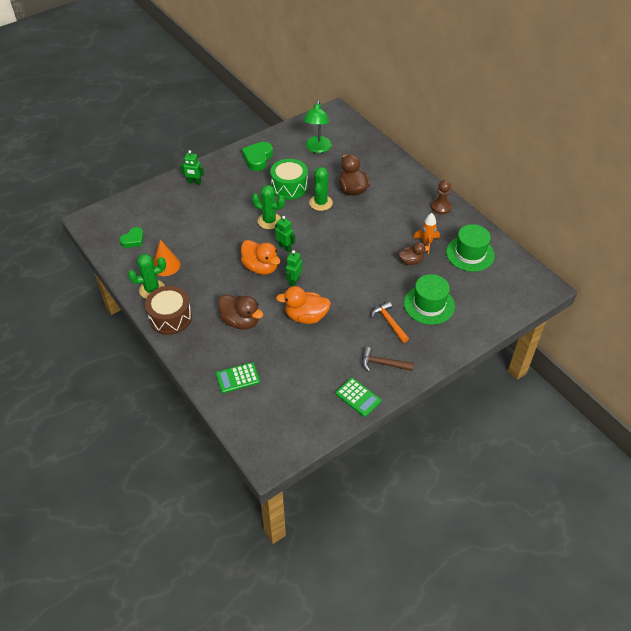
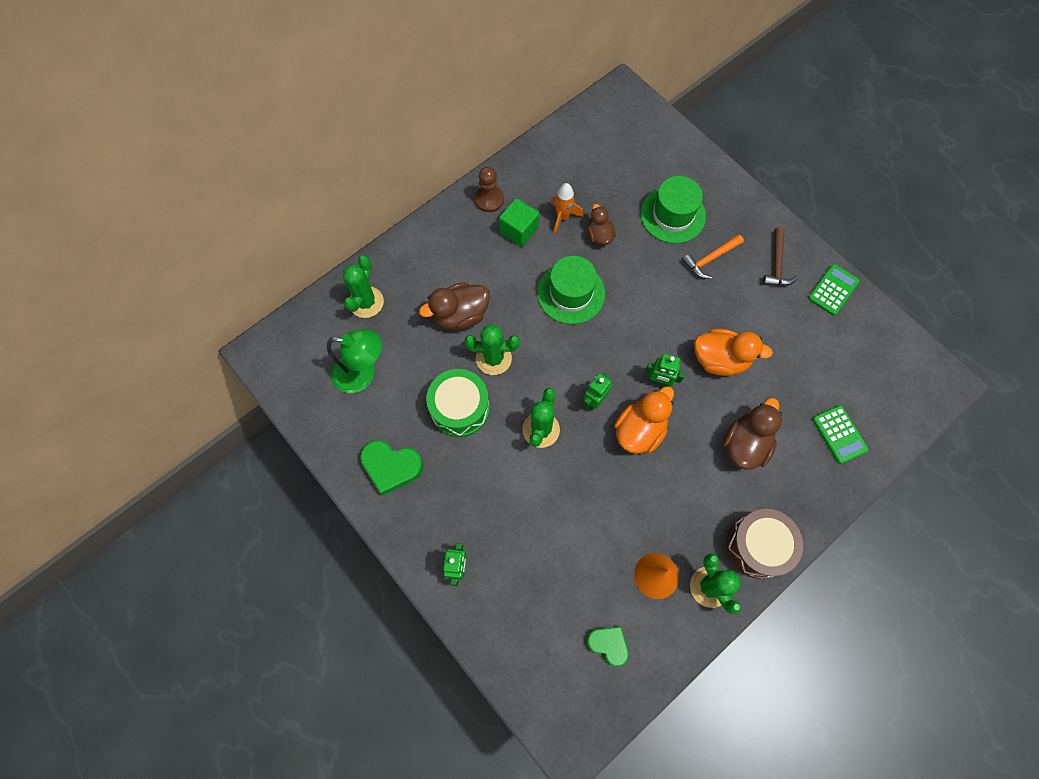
camera: 95 degrees left, 20 degrees up
(306, 316) = (720, 359): orange duck -> orange duck turned 75 degrees counterclockwise
(365, 150) = (366, 302): none -> green cactus
(416, 220) = (519, 230): none -> green cube
(470, 254) = (576, 168): green hat -> green hat (571, 293)

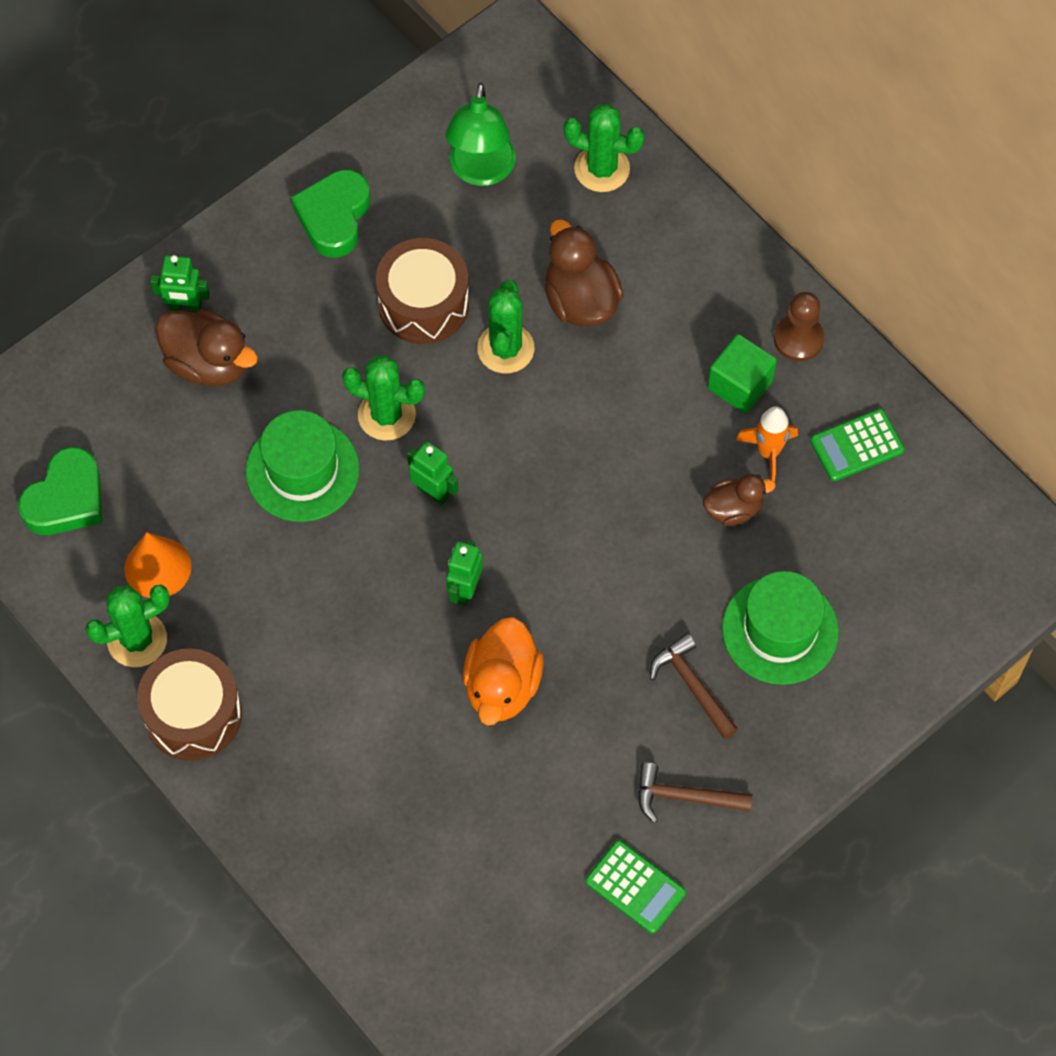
camera: 90 degrees right, 5 degrees down
(460, 408) = (423, 303): green drum -> brown drum
(571, 293) = (622, 462): green hat -> green hat (302, 470)
(608, 644) = (66, 499): green heart -> green heart, size x1.52
(639, 430) = (382, 556): orange duck -> none
(710, 259) = (692, 685): orange hammer -> brown hammer
(745, 444) = (355, 711): brown duck -> brown duck (208, 363)
(839, 434) = (368, 860): green calculator -> green calculator (857, 446)

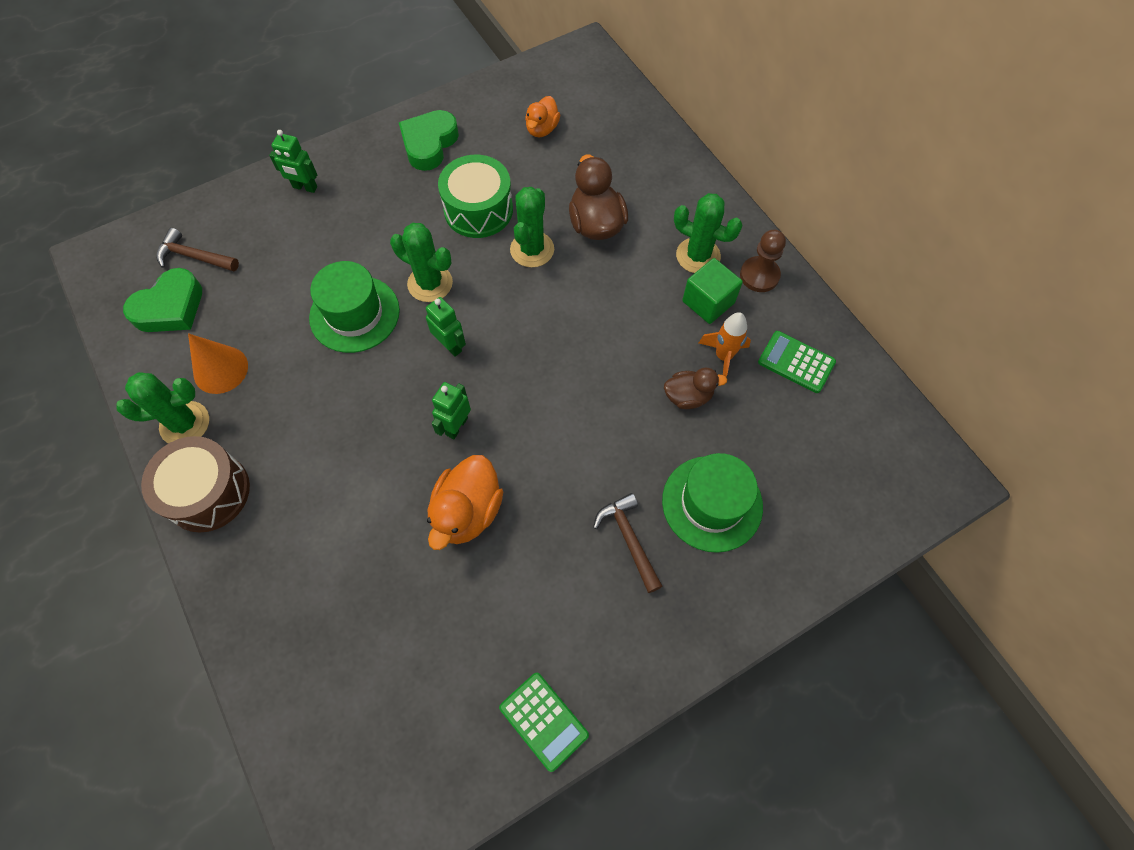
camera: 10 degrees right, 0 degrees up
(208, 363) = (309, 227): brown duck -> none
(423, 303) = (478, 210): brown drum -> green drum
(481, 171) = (542, 129): green lamp -> orange duck
(602, 169) = (630, 139): green cactus -> green cactus (698, 256)
(684, 797) = (604, 640): brown hammer -> brown hammer (194, 257)
(857, 446) = (796, 362): green calculator -> green calculator turned 45 degrees clockwise

